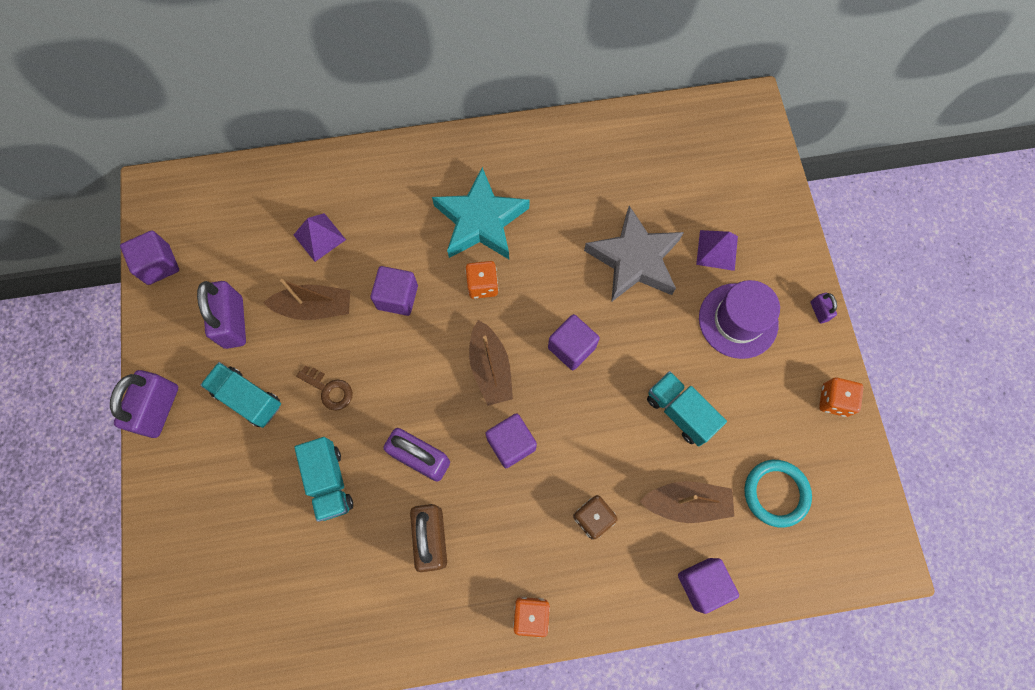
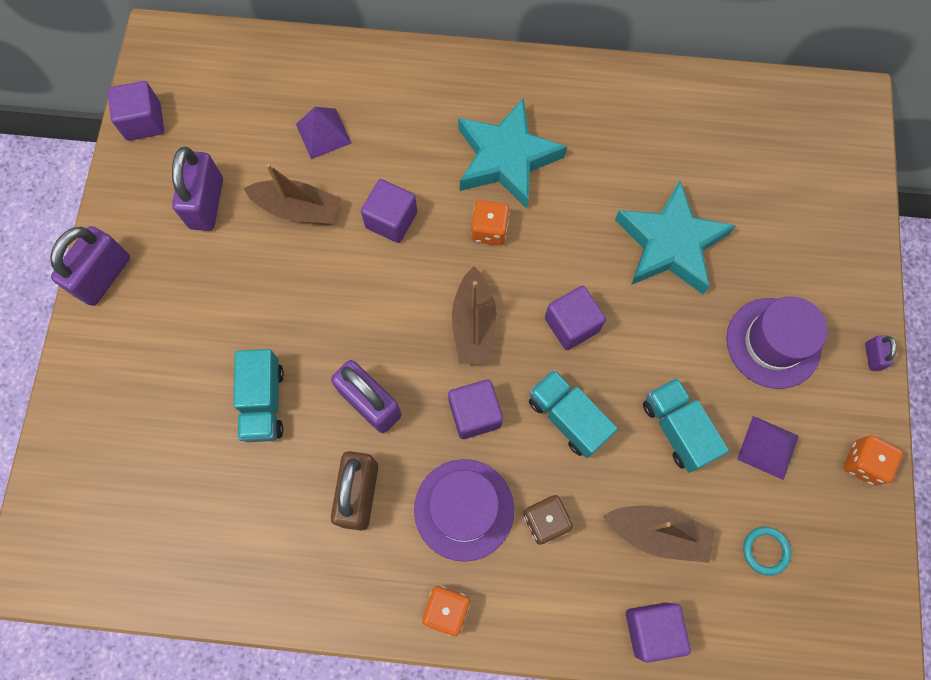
camera: 15 degrees right, 0 degrees up
(248, 398) = (200, 289): turquoise truck -> turquoise truck (567, 418)
(329, 390) = (290, 302): brown key -> none
(523, 527) = (464, 509): none -> purple hat
(634, 259) = (670, 244): grey star -> turquoise star
(717, 250) = (770, 256): purple pyramid -> purple pyramid (768, 447)
(776, 493) = (765, 551): turquoise ring -> turquoise ring, size x0.60

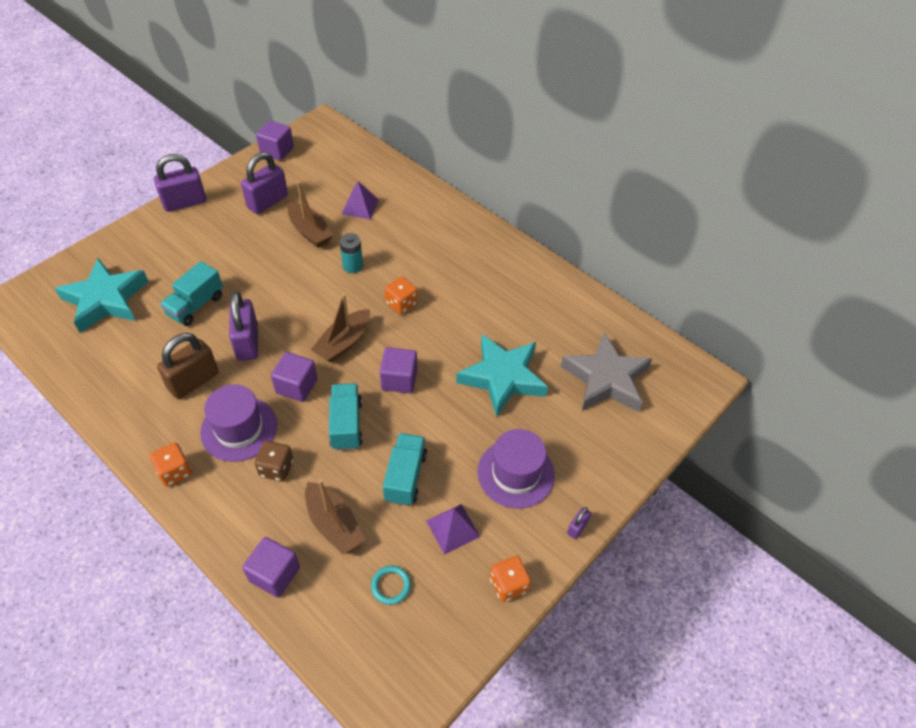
camera: 35 degrees right, 20 degrees down
(391, 220) = (352, 266): purple cube -> turquoise battery
(506, 158) = (447, 276): turquoise star -> turquoise star (105, 300)
(767, 171) = (606, 379): none -> grey star

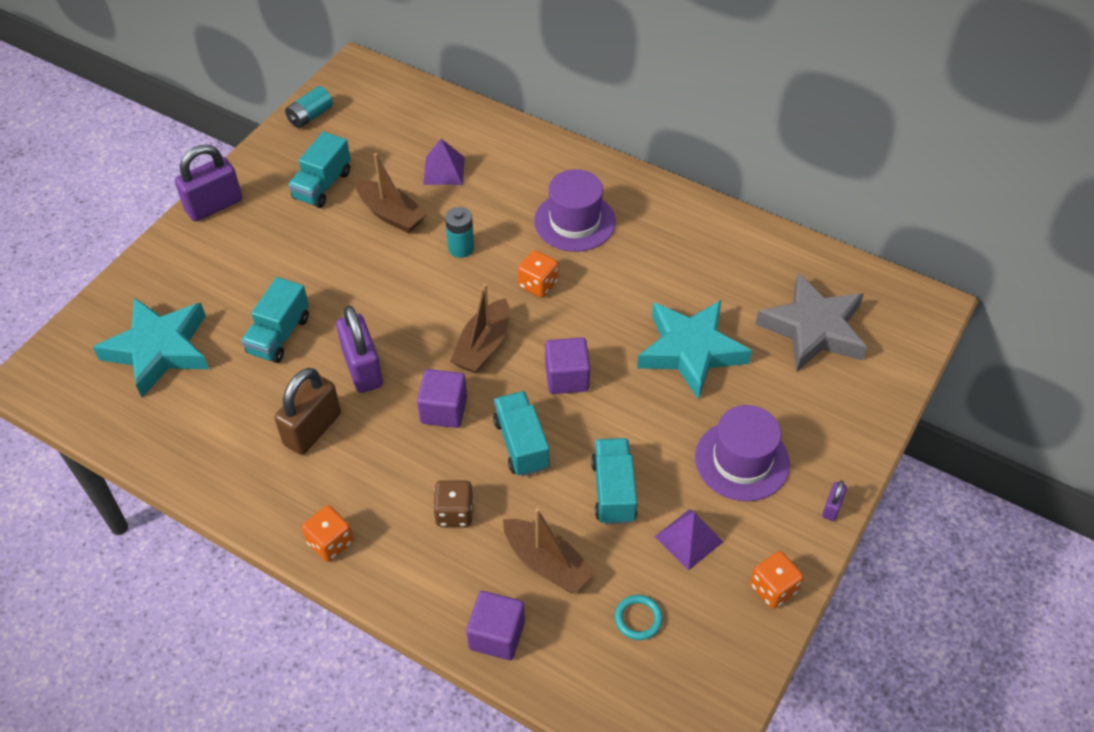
camera: 10 degrees left, 0 degrees up
(239, 429) = (391, 475): purple hat -> purple hat (574, 221)
(267, 202) = (322, 185): purple padlock -> turquoise truck
(277, 151) = (310, 116): purple cube -> turquoise battery

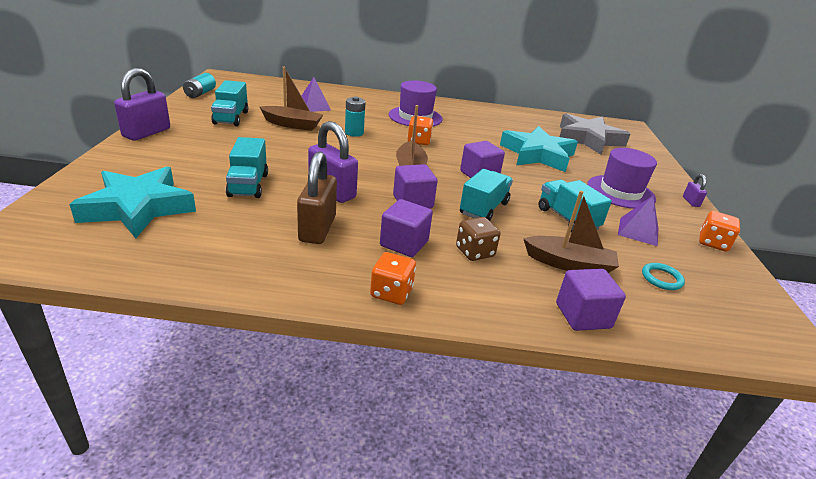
camera: 30 degrees left, 20 degrees down
(387, 477) = (404, 243): none -> purple cube
(521, 444) = (483, 208): turquoise truck -> turquoise truck turned 75 degrees clockwise

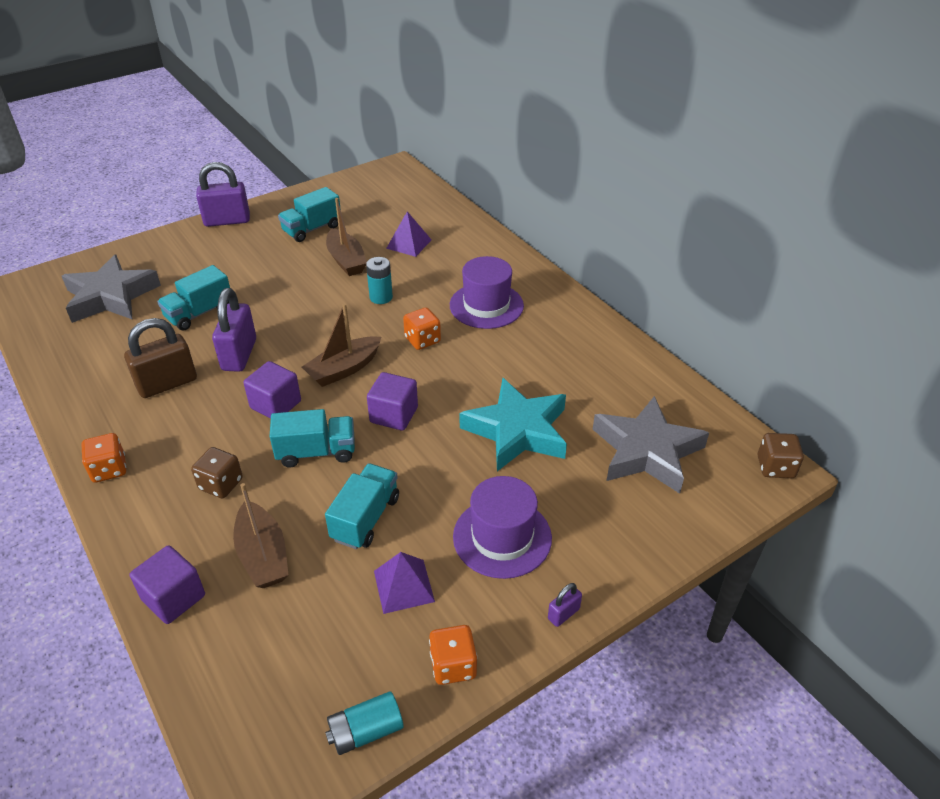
camera: 55 degrees right, 10 degrees up
(138, 208) = (111, 296): turquoise star -> grey star
(200, 93) = (339, 186): turquoise battery -> turquoise battery (366, 731)
(404, 243) = (192, 438): purple cube -> none
(626, 125) = (775, 467): none -> brown dice
(661, 278) = (305, 637): turquoise ring -> none

